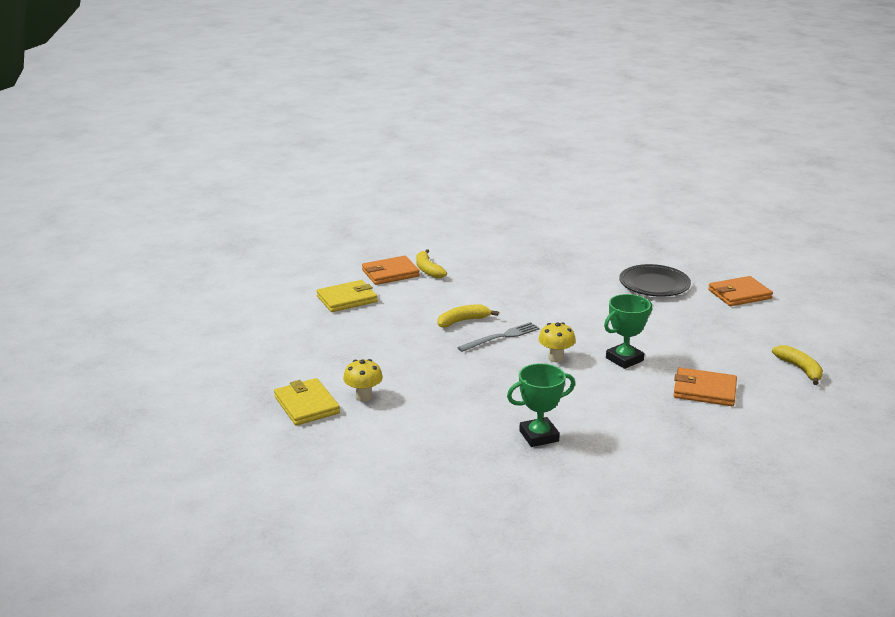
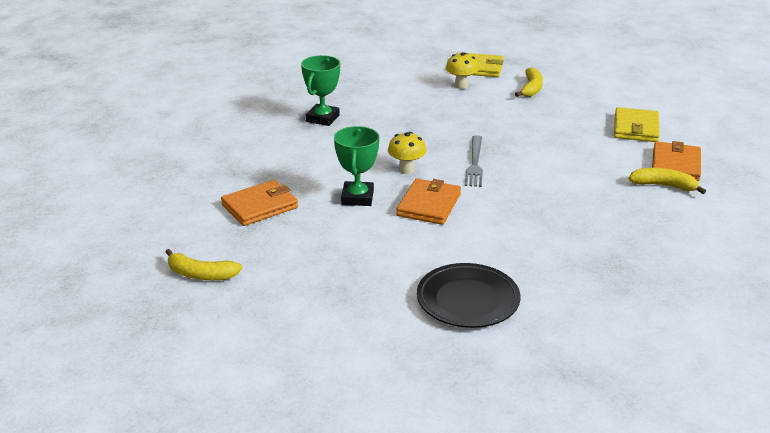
camera: 130 degrees right, 5 degrees up
(463, 321) = (527, 159): yellow banana -> yellow banana (531, 89)
(739, 294) = (368, 347): orange wallet -> orange wallet (429, 205)

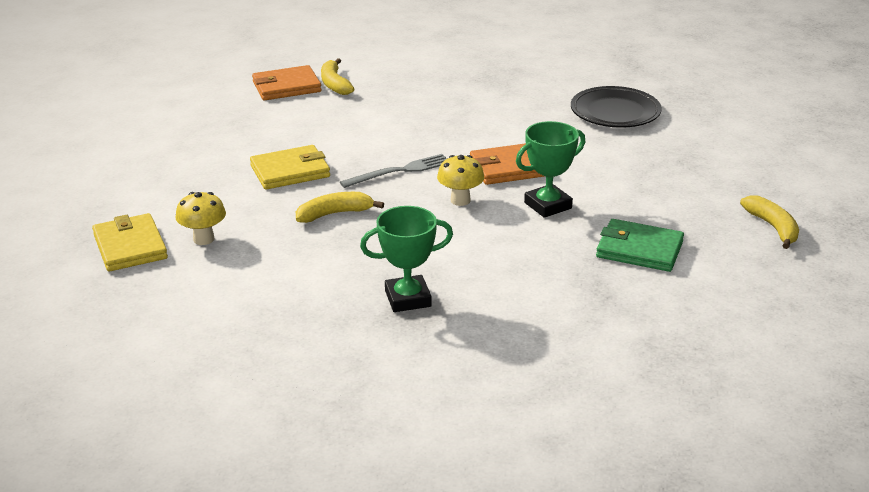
camera: 125 degrees left, 0 degrees up
(260, 206) = (639, 249): orange wallet -> green wallet
(531, 89) = (169, 193): yellow banana -> yellow banana (335, 214)
(635, 128) = (223, 117): yellow wallet -> yellow wallet (290, 171)

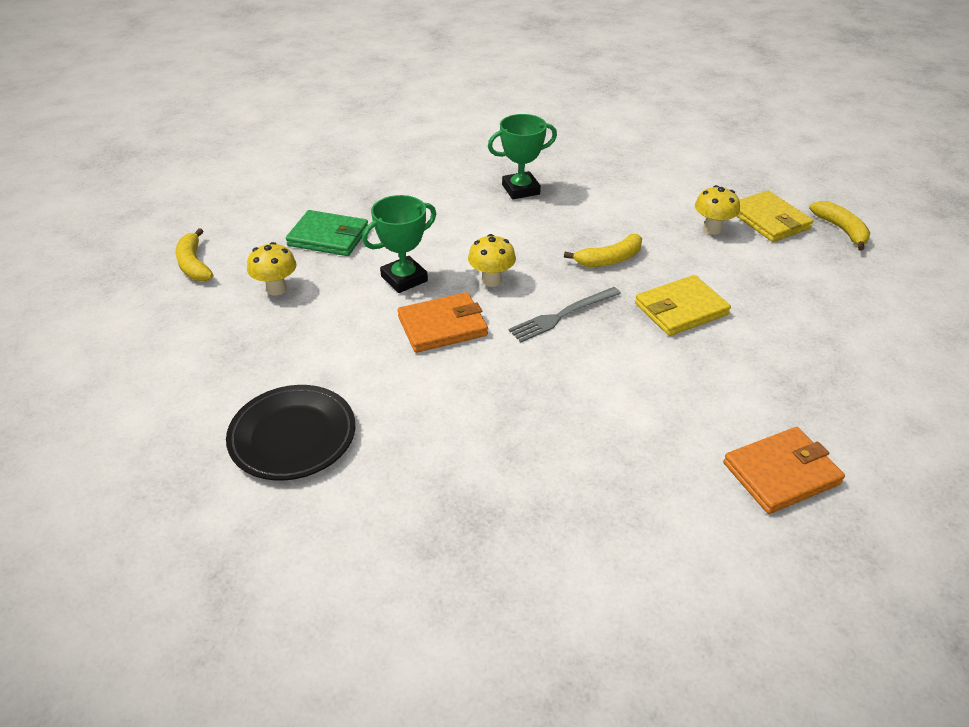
camera: 175 degrees right, 10 degrees up
(334, 84) = (712, 485): yellow banana -> yellow banana (841, 230)
(673, 202) = (276, 289): none -> yellow mushroom

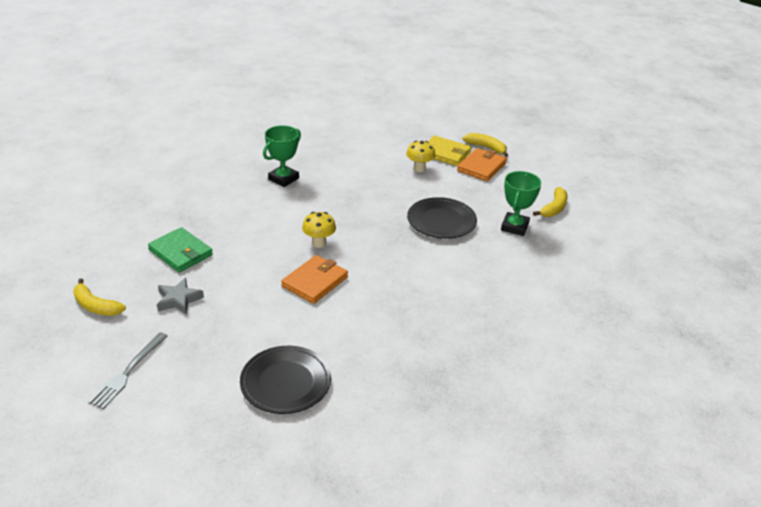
camera: 35 degrees left, 5 degrees down
(276, 289) = (178, 300): yellow mushroom -> grey star
(328, 237) = (180, 252): green wallet -> green wallet turned 60 degrees clockwise
(404, 279) = (261, 262): green trophy -> green trophy (514, 227)
(562, 315) = (380, 249): grey fork -> grey fork (128, 372)
(609, 259) = (377, 206): yellow banana -> yellow banana (554, 208)
(680, 309) = (441, 222): yellow wallet -> black plate
(781, 473) = (558, 289): orange wallet -> orange wallet (481, 167)

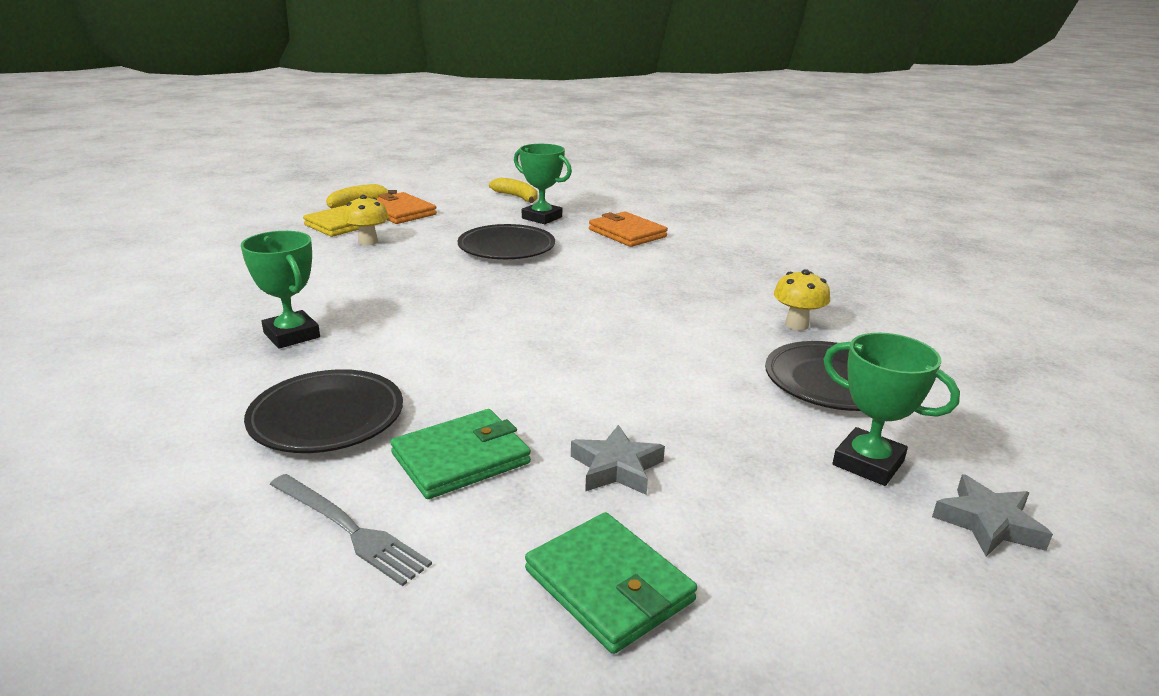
camera: 75 degrees left, 10 degrees down
(96, 306) = (608, 586): yellow banana -> green wallet
(128, 372) = (825, 537): grey fork -> grey fork (349, 529)
(141, 437) = (988, 523): none -> grey star
(194, 393) = (868, 463): none -> green trophy
(208, 209) = (327, 418): none -> black plate
(315, 282) = (606, 339): orange wallet -> orange wallet (627, 233)
(319, 243) = (508, 326): yellow mushroom -> yellow mushroom (796, 325)

